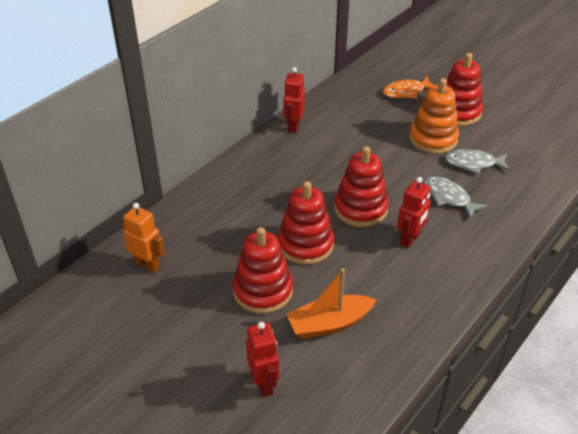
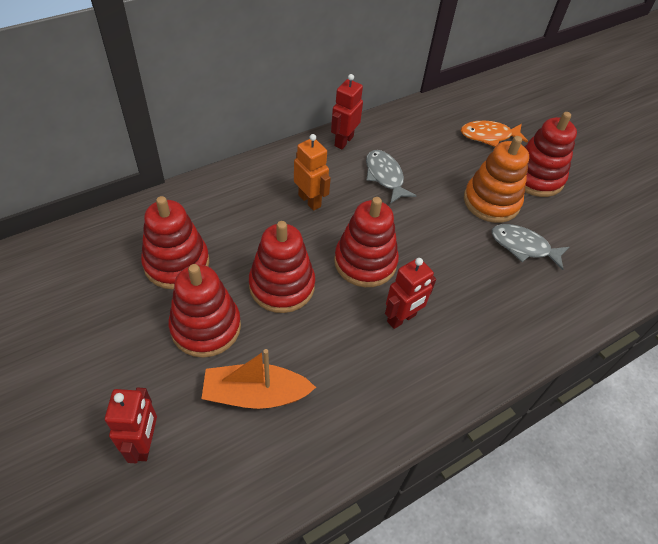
camera: 15 degrees right, 10 degrees up
(147, 265) = (106, 254): orange robot -> orange robot (310, 200)
(211, 254) = (176, 263): none -> red stacking toy
(449, 197) = (473, 280): grey fish -> grey fish (385, 176)

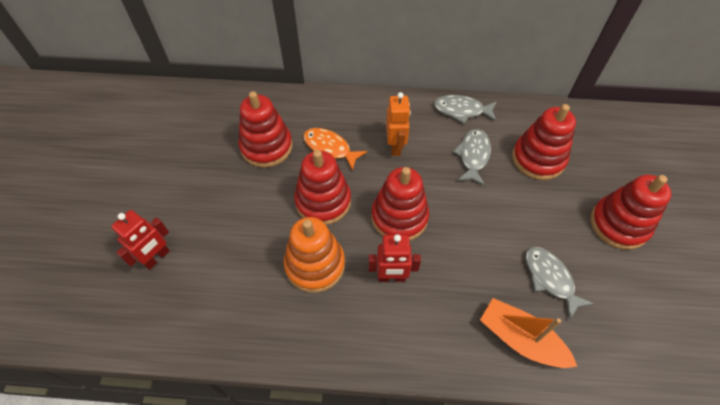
camera: 40 degrees right, 5 degrees up
(206, 327) = (250, 202): red stacking toy -> red stacking toy (538, 159)
(255, 394) = (245, 268): orange boat -> orange boat (520, 339)
(343, 141) = (462, 110): red robot -> grey fish
(489, 136) = (602, 164): orange fish -> orange fish (329, 148)
(491, 201) = (553, 224): orange stacking toy -> orange stacking toy (315, 265)

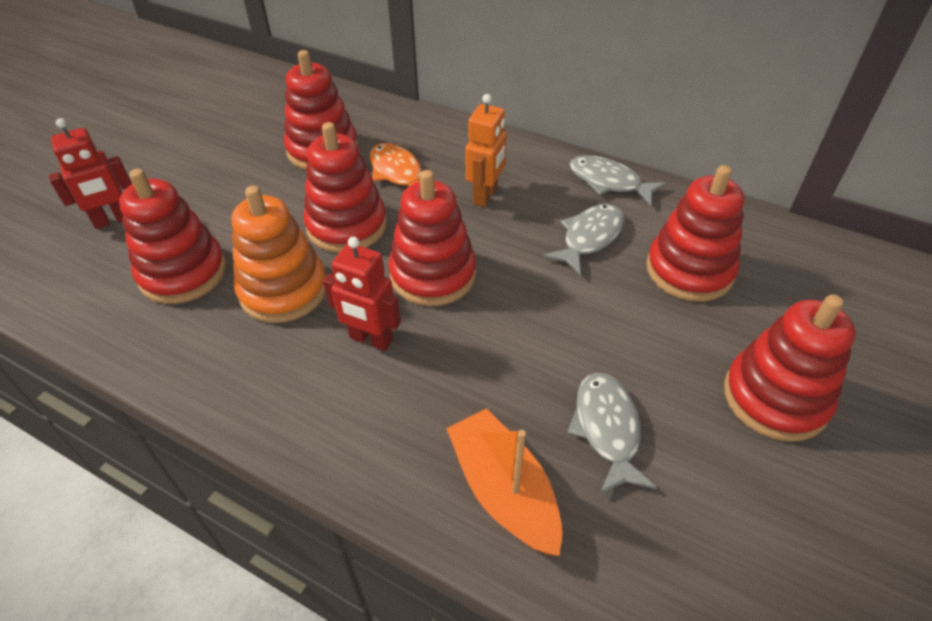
camera: 25 degrees right, 10 degrees down
(239, 279) = (183, 273): none -> red stacking toy

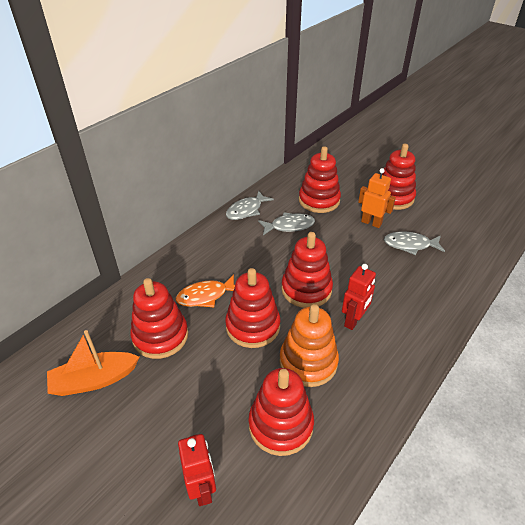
camera: 80 degrees left, 5 degrees down
(485, 196) = (242, 258): orange robot -> orange robot (371, 223)
(504, 490) = (443, 281): orange boat -> orange boat (94, 380)
(589, 238) = (289, 226): grey fish -> grey fish turned 120 degrees clockwise

